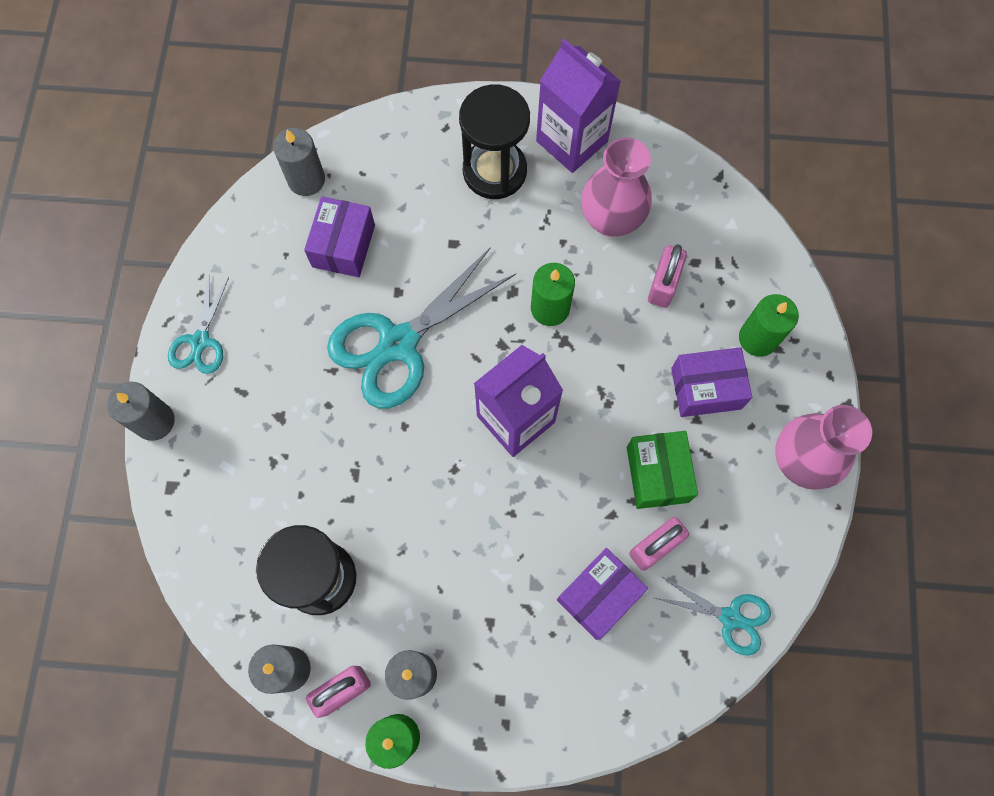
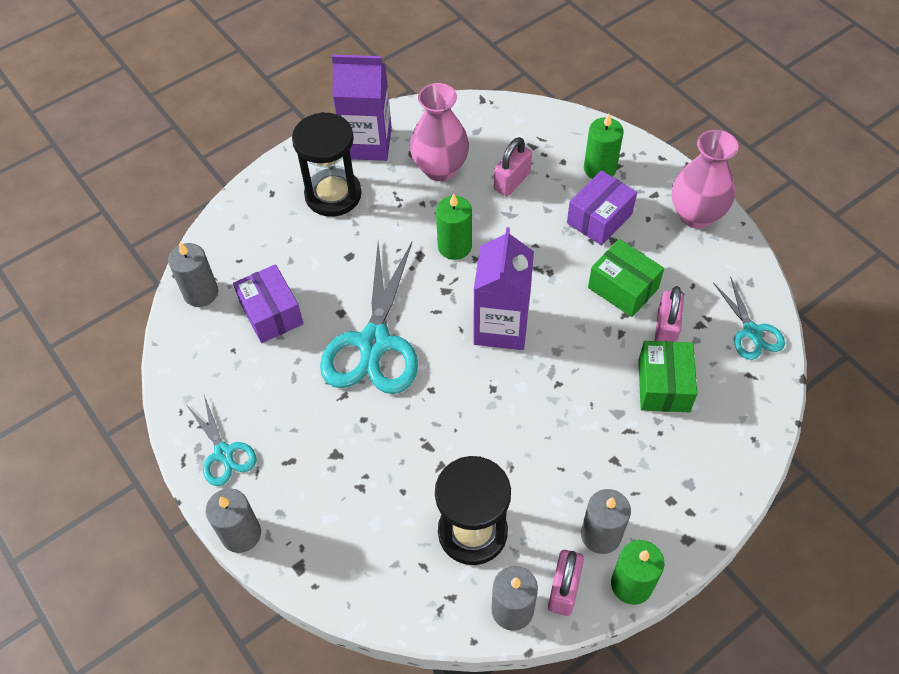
camera: 40 degrees left, 15 degrees down
(599, 595) = (663, 385): purple box -> green box
(663, 285) = (512, 181): pink padlock -> pink padlock turned 60 degrees clockwise
(730, 618) = (752, 332): turquoise scissors -> turquoise scissors turned 90 degrees clockwise

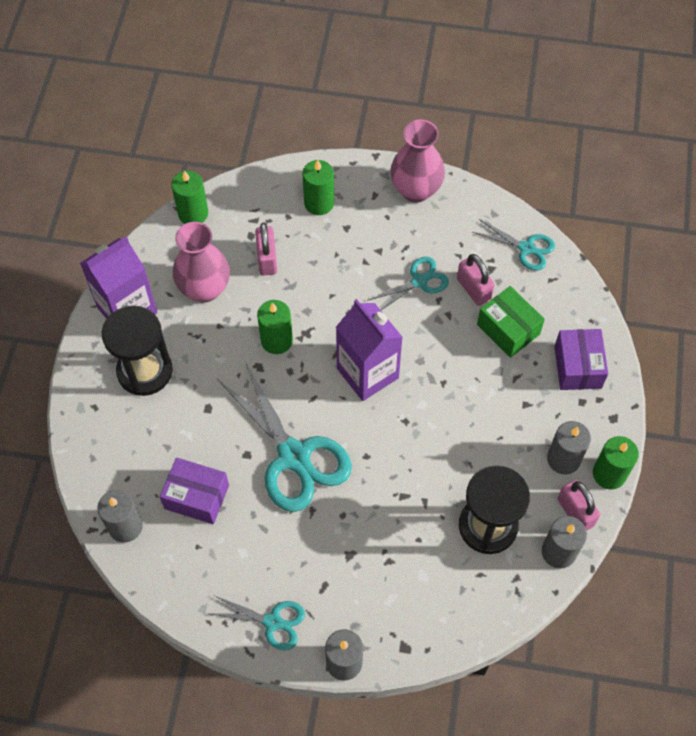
camera: 45 degrees left, 5 degrees up
(490, 109) = (193, 213): none -> green candle
(599, 218) = (355, 241): purple box -> purple box (578, 367)
(623, 288) = (419, 281): green box -> turquoise scissors

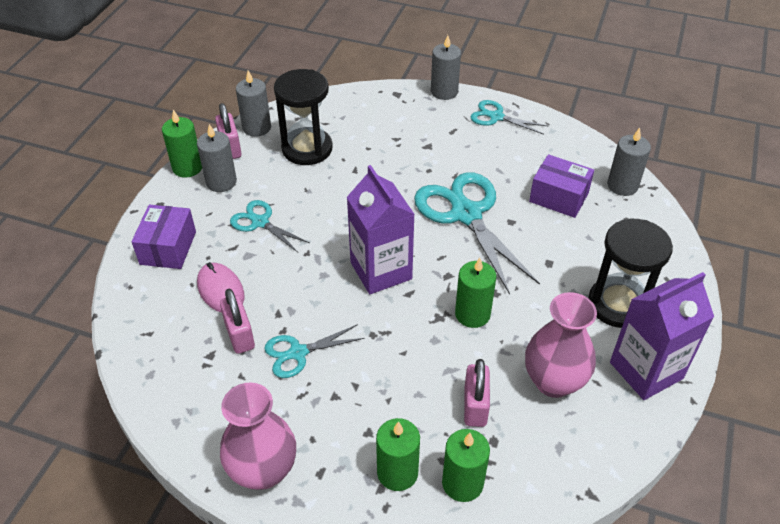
camera: 170 degrees left, 15 degrees down
(193, 213) = (571, 484): green candle -> green candle (462, 483)
(508, 329) = (220, 290): green box -> pink mouse
(526, 248) = (158, 372): turquoise scissors -> turquoise scissors (260, 222)

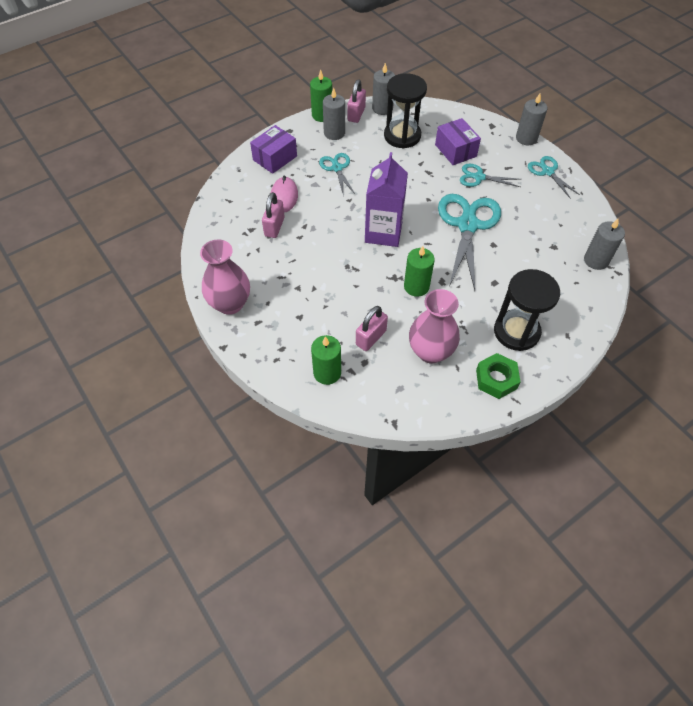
camera: 35 degrees right, 10 degrees up
(298, 353) = (297, 253): turquoise scissors -> turquoise scissors (479, 177)
(397, 472) = (297, 346): green candle -> none
(559, 197) = (541, 245): purple box -> purple box (455, 150)
(646, 370) = (496, 379): purple carton -> green nut

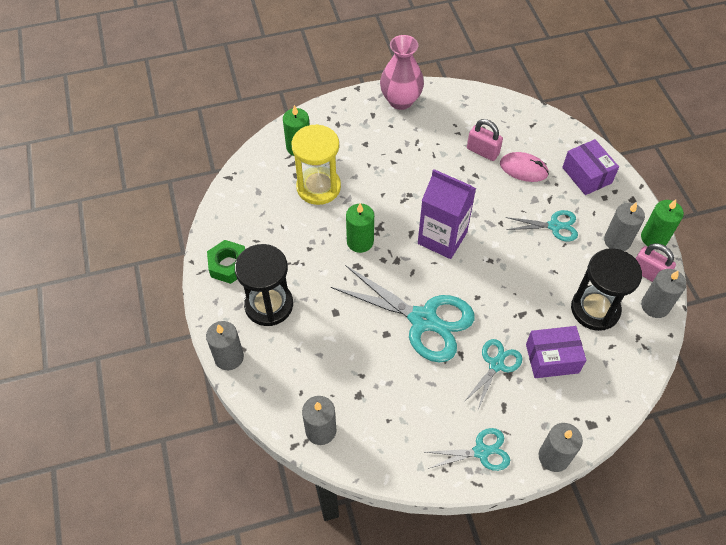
camera: 110 degrees right, 0 degrees up
(371, 338) = (318, 187): pink padlock -> yellow hourglass
(430, 351) = (282, 226): pink vase -> none
(581, 342) = (229, 357): none -> grey candle

